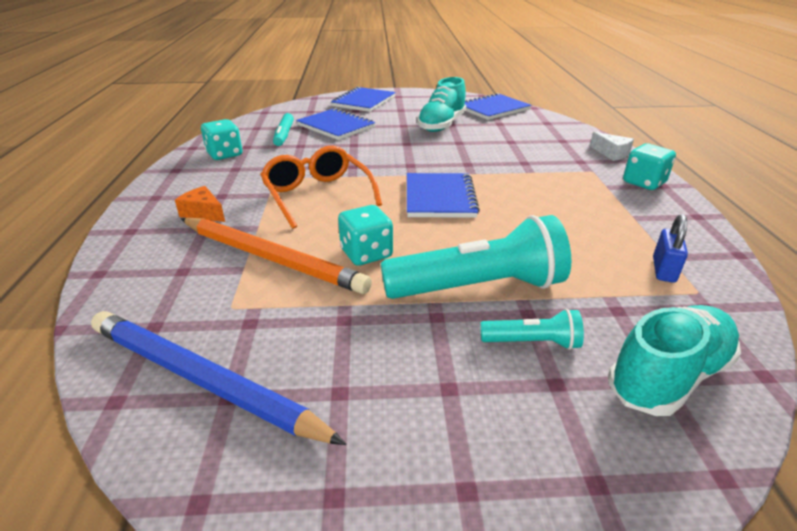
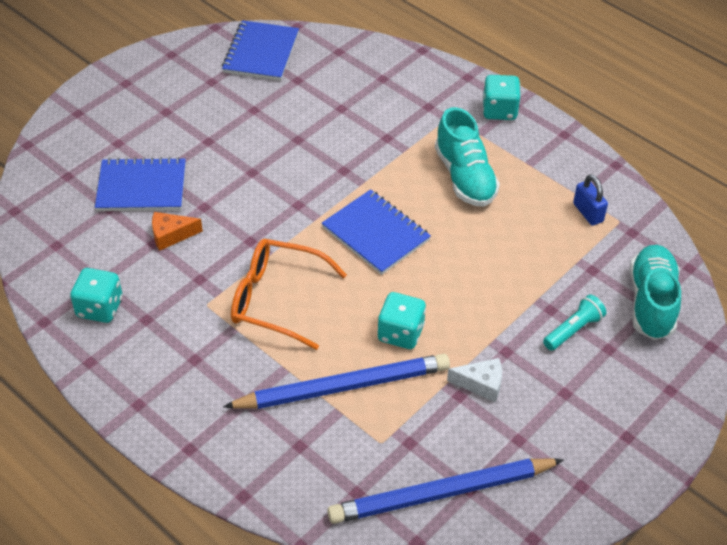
camera: 45 degrees left, 15 degrees up
(203, 213) = (216, 387): orange cheese -> orange cheese (171, 235)
(271, 258) = (343, 387): orange pencil -> blue pencil
(284, 135) = (109, 237): turquoise marker -> none
(363, 101) = (101, 118): blue notebook -> none
(441, 125) = (246, 117): turquoise shoe -> turquoise shoe (465, 177)
(478, 287) = (503, 309): turquoise flashlight -> none
(611, 153) = (441, 77): white cheese -> white cheese (481, 384)

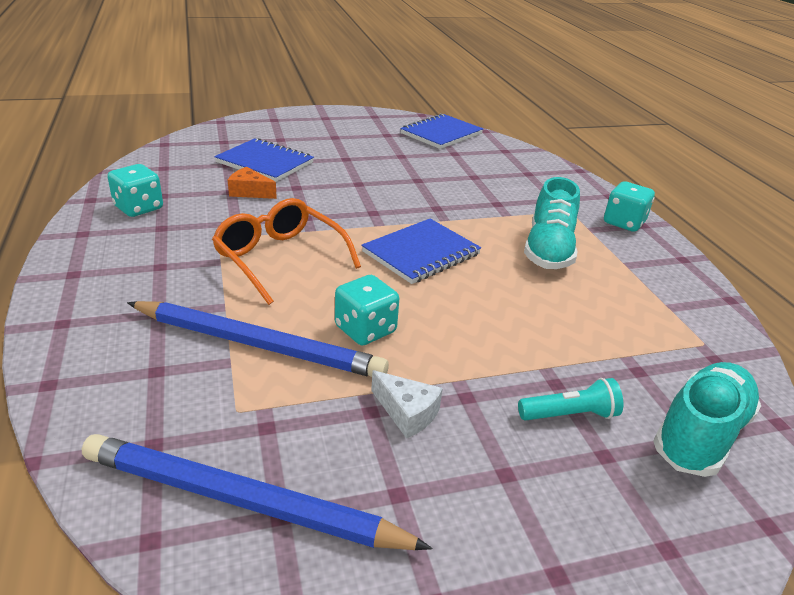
camera: 30 degrees right, 15 degrees down
(376, 234) = (421, 253): blue notebook -> blue notebook turned 60 degrees clockwise
(588, 213) = (668, 322): blue padlock -> none

